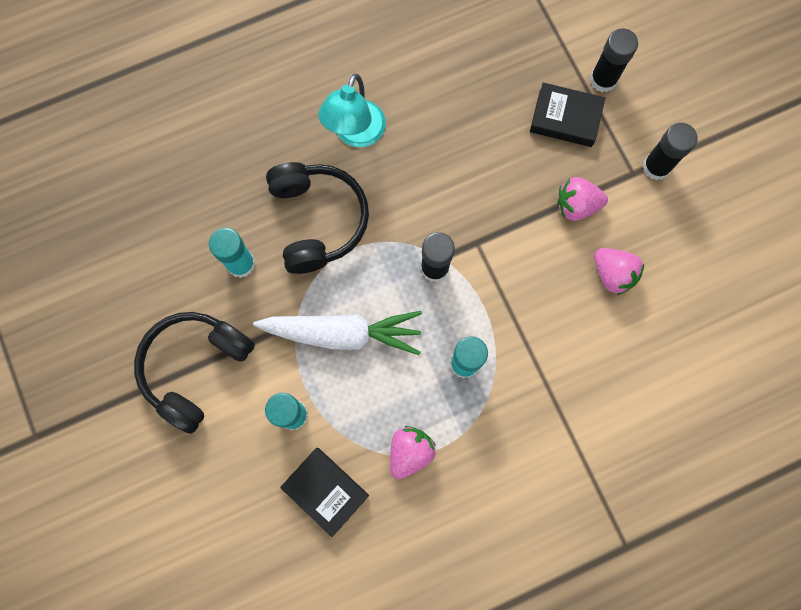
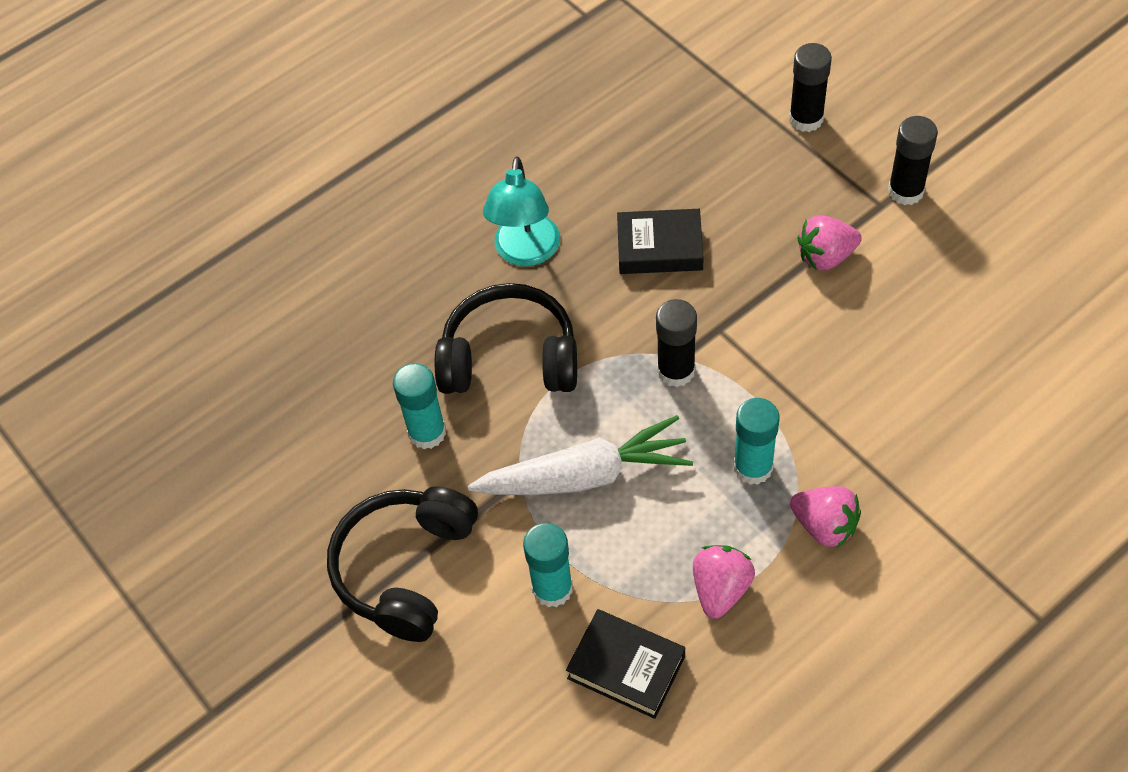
camera: 10 degrees left, 20 degrees down
(318, 220) = (510, 358): black headphones -> black headphones turned 60 degrees counterclockwise
(565, 118) = (776, 169): black book -> black book (659, 247)
(612, 274) = (899, 318): pink strawberry -> pink strawberry (824, 526)

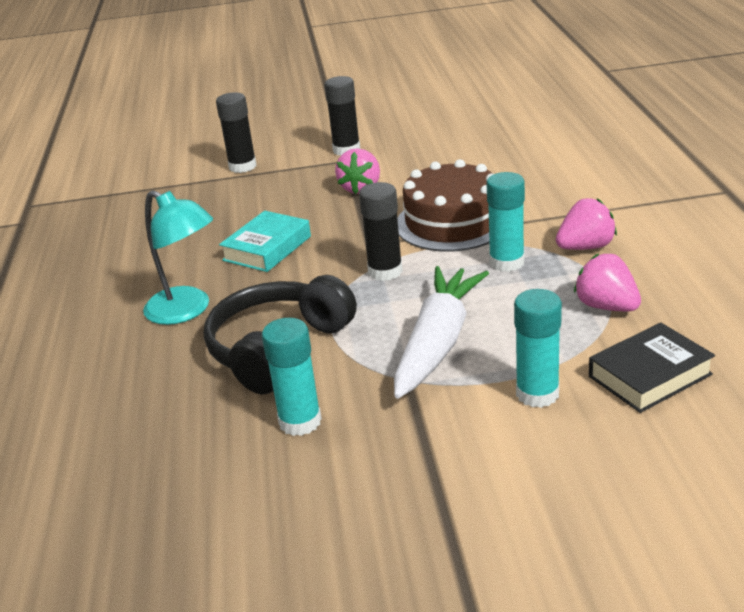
camera: 60 degrees left, 25 degrees down
(405, 569) = (438, 484): black headphones -> none
(659, 247) = (267, 248): black book -> turquoise book
(804, 379) = (452, 222): none -> brown cake

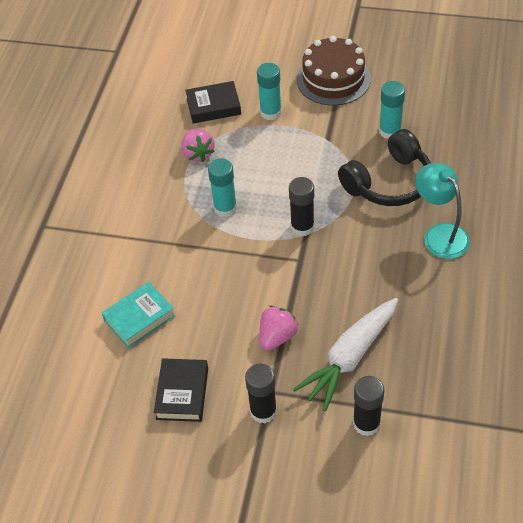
camera: 160 degrees left, 20 degrees up
(267, 248) = (373, 283): turquoise book -> turquoise book (139, 318)
(432, 140) = (182, 393): none -> black book
(438, 343) = (300, 158): white carrot -> white carrot (350, 357)
(452, 222) = (234, 262): brown cake -> brown cake (333, 79)
(585, 247) = (171, 204): pink strawberry -> none

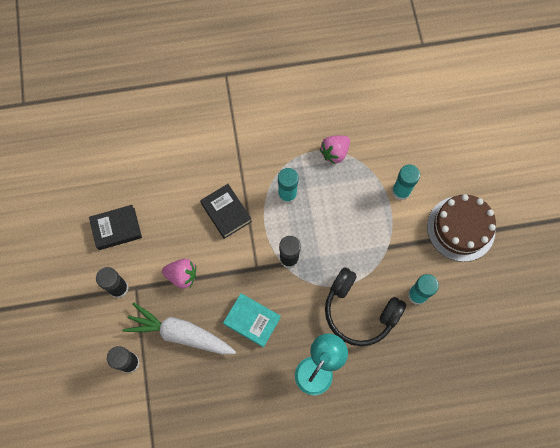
camera: 65 degrees right, 20 degrees up
(139, 318) = (168, 175): turquoise book -> turquoise book (252, 321)
(213, 106) = (390, 144): black book -> black book (226, 212)

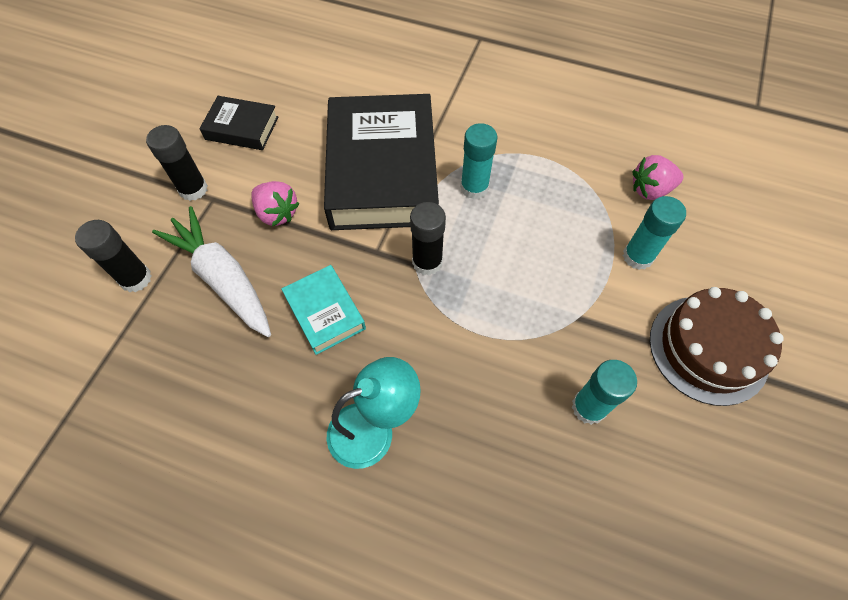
camera: 30 degrees right, 10 degrees down
(226, 212) = (382, 171): black book -> black book, size x2.14
(334, 153) = (567, 170): pink strawberry -> pink strawberry (650, 190)
(359, 311) = (484, 382): black headphones -> none

